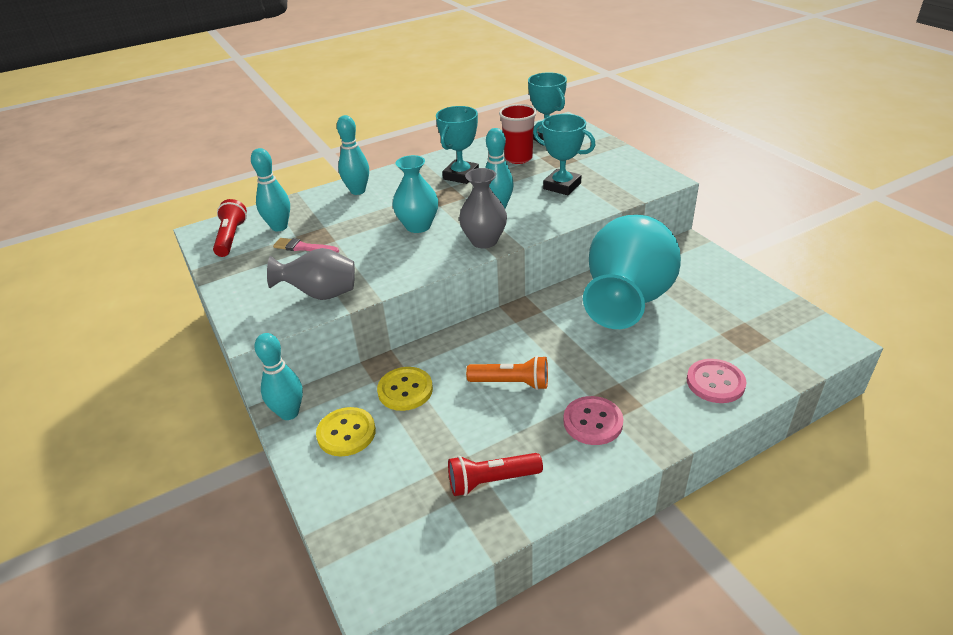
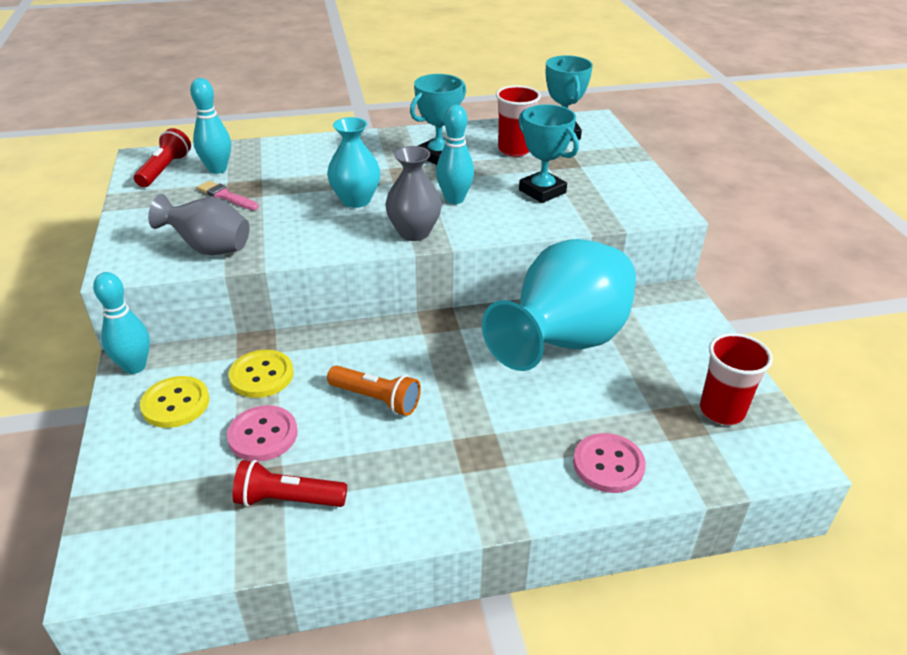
camera: 15 degrees right, 0 degrees up
(358, 191) = (320, 149): turquoise bowling pin -> none
(593, 422) = (437, 468): pink button -> pink button (263, 435)
(769, 321) = (721, 411): none -> red cup

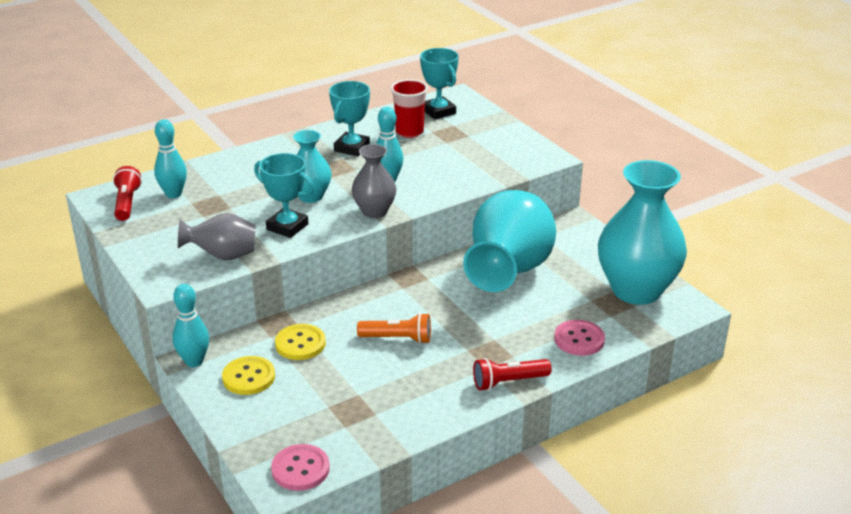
camera: 20 degrees left, 5 degrees down
(226, 196) = (200, 214): pink brush -> none
(263, 435) = (331, 380): pink button -> pink button (300, 469)
(288, 500) = (378, 413): red flashlight -> red flashlight (508, 382)
(542, 191) = (451, 161): turquoise trophy -> turquoise trophy (287, 227)
(721, 411) = (636, 290): red cup -> turquoise vase

